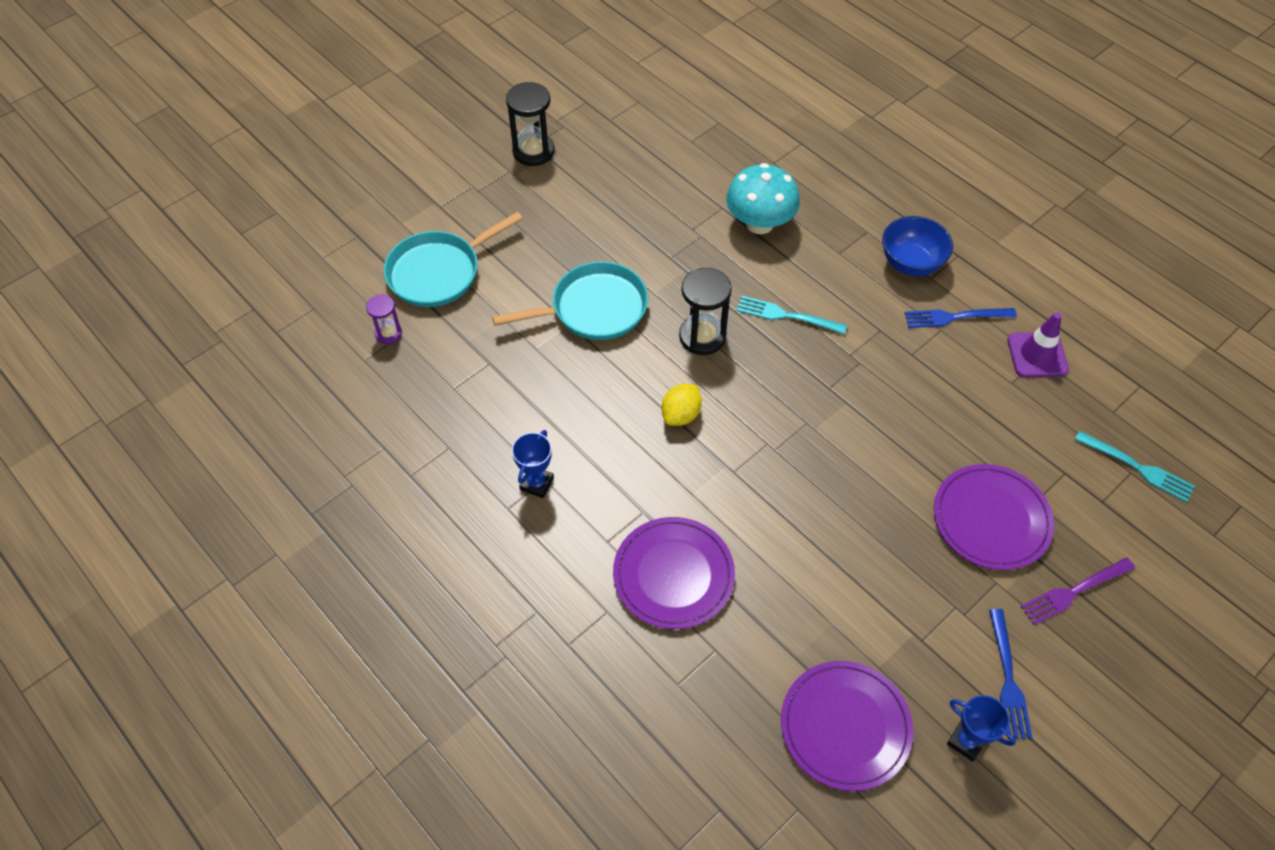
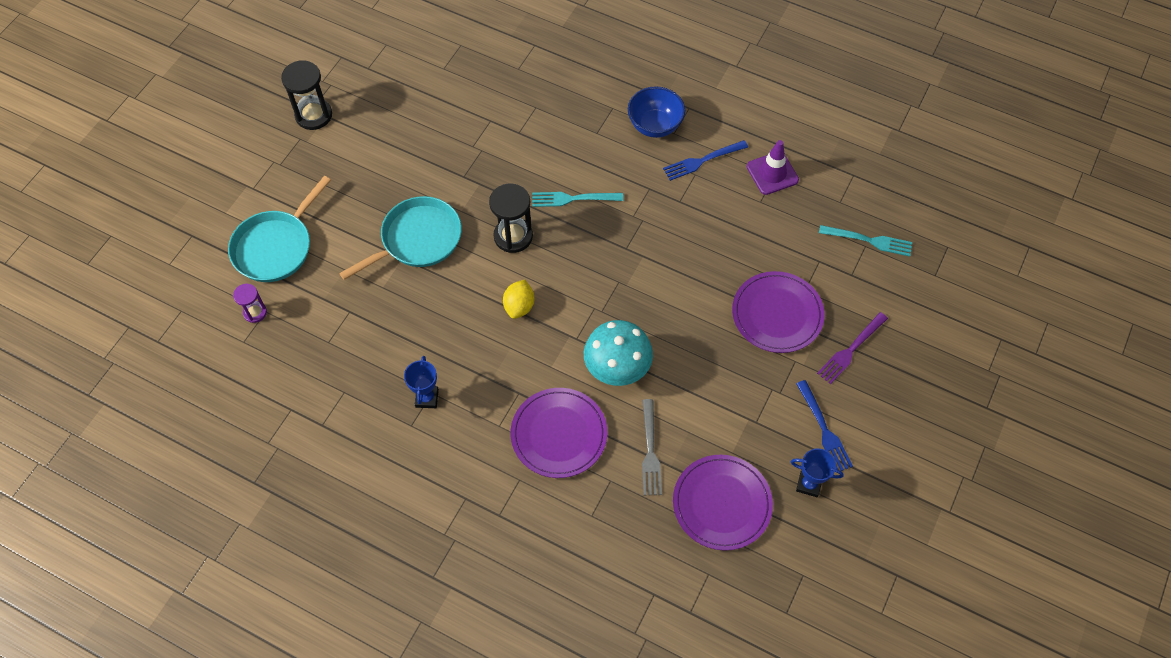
camera: 20 degrees left, 5 degrees up
(759, 223) = (525, 126): turquoise mushroom -> turquoise mushroom (617, 368)
(777, 631) = (650, 451): none -> grey fork

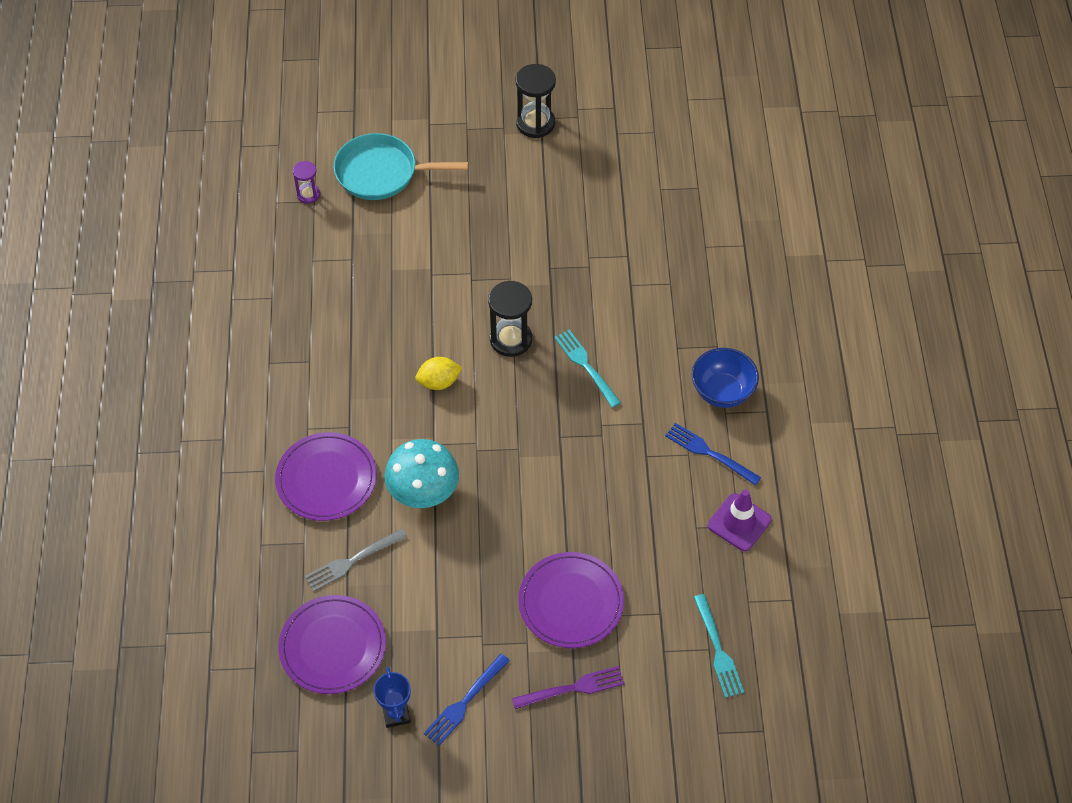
camera: 60 degrees right, 5 degrees down
(417, 239) = (457, 269): turquoise pan -> none
(427, 398) = (302, 360): blue trophy -> none
(851, 350) = (572, 688): purple fork -> purple fork turned 150 degrees clockwise

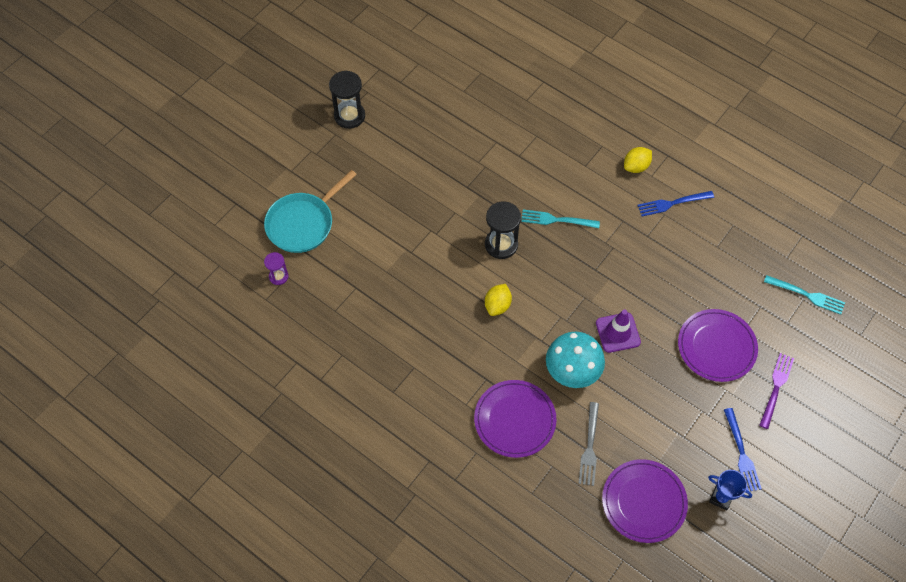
camera: 50 degrees left, 5 degrees up
(722, 392) = (636, 166): blue bowl -> yellow lemon
(739, 522) = (731, 223): purple traffic cone -> purple traffic cone (618, 332)

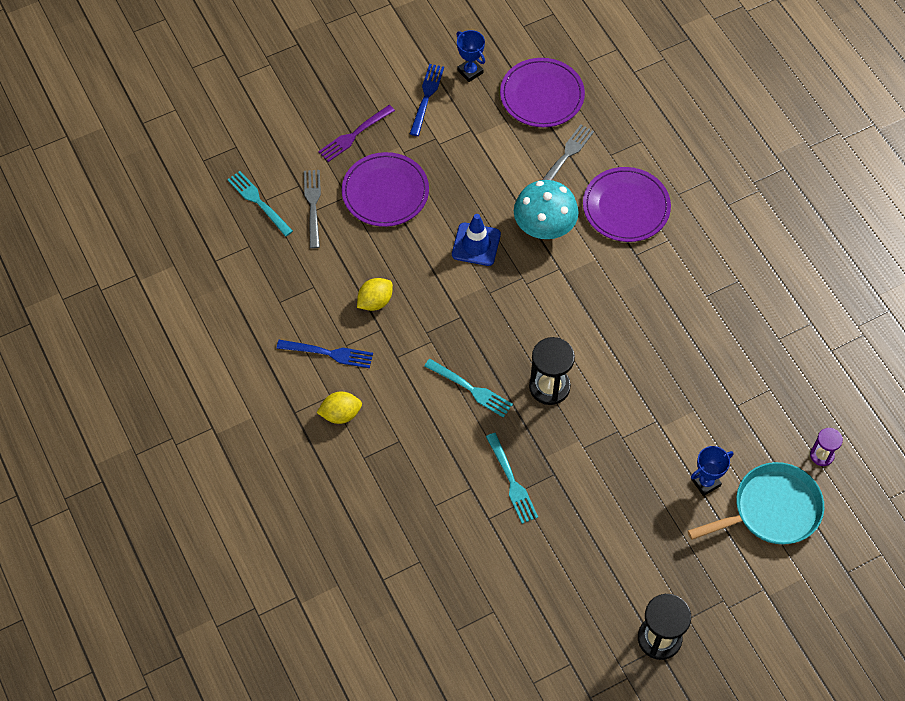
camera: 155 degrees left, 0 degrees up
(357, 223) = (705, 482): none -> blue trophy
(493, 171) = (511, 481): none -> turquoise fork
(497, 305) = (587, 322): yellow lemon -> yellow lemon (375, 301)
(618, 332) = (476, 244): purple traffic cone -> blue traffic cone
(764, 310) = (313, 205): none -> grey fork

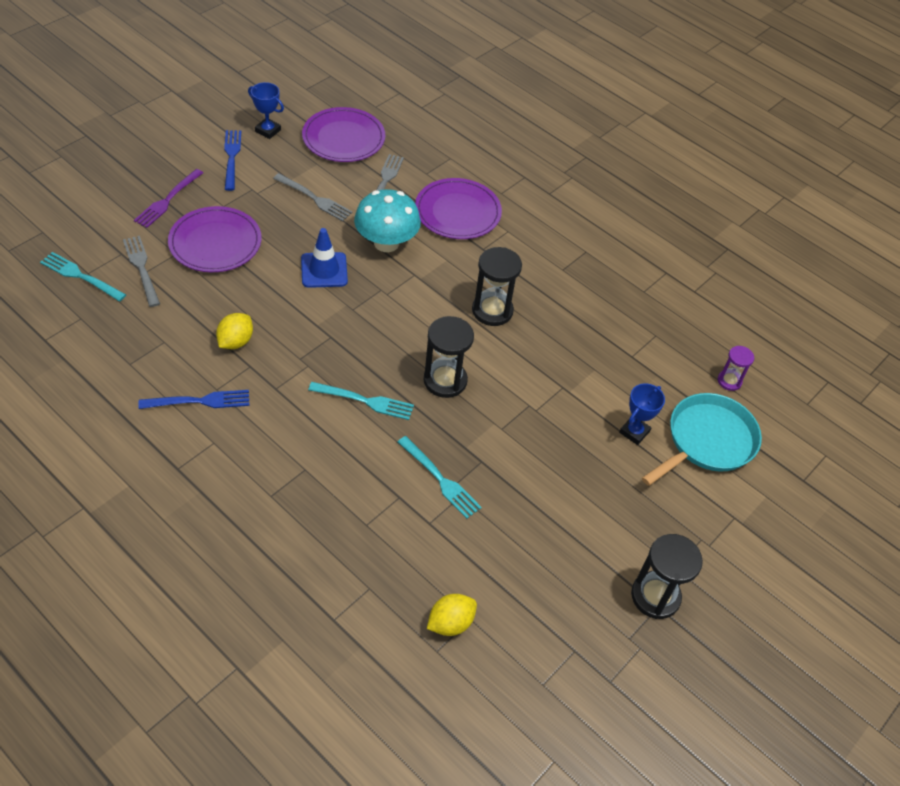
camera: 25 degrees left, 10 degrees down
(340, 414) = (231, 458): yellow lemon -> yellow lemon (450, 623)
(491, 162) = (314, 198): none -> grey fork
(620, 325) = (492, 310): none -> black hourglass

